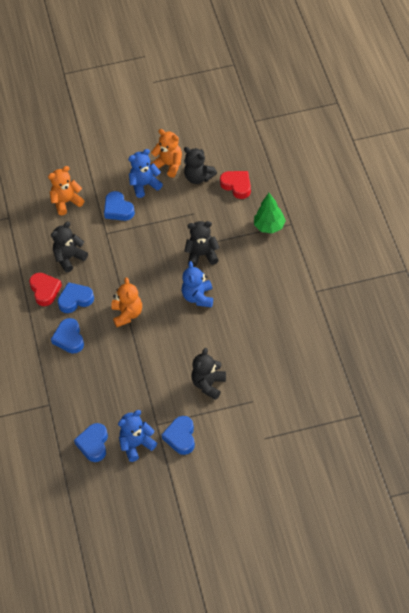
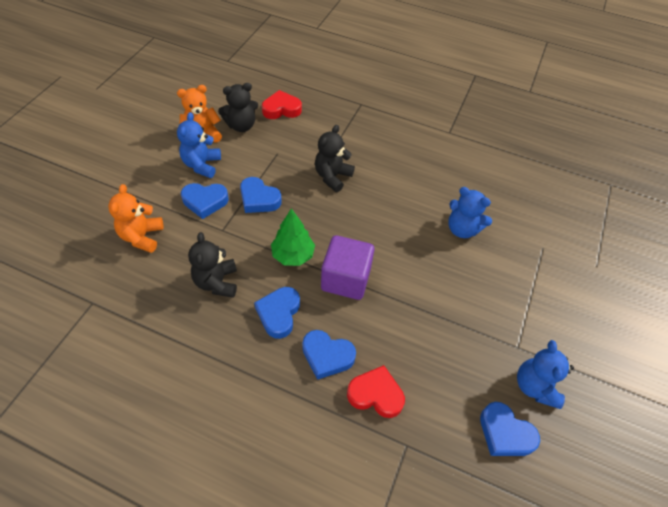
camera: 60 degrees left, 0 degrees up
(45, 290) = (235, 335): red heart -> red heart (375, 394)
(127, 314) = (345, 279): orange teddy bear -> purple cube
(181, 437) = (551, 335): blue heart -> blue heart (259, 199)
(198, 297) = (380, 210): blue teddy bear -> blue teddy bear (462, 229)
(208, 384) = (497, 268): black teddy bear -> none
(269, 226) = (349, 117): green tree -> green tree (293, 255)

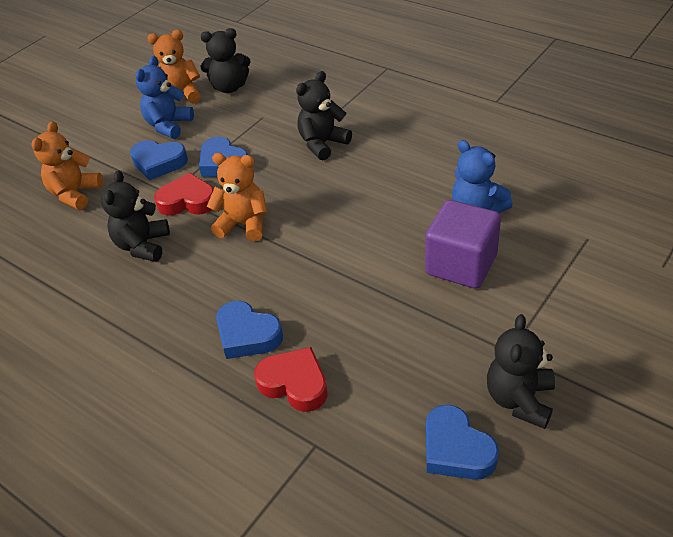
camera: 20 degrees right, 10 degrees down
(279, 314) = (204, 284): blue heart -> none
(281, 109) = (284, 71): red heart -> red heart (187, 201)
(293, 255) = (243, 224): green tree -> orange teddy bear
(345, 279) = (300, 254): purple cube -> purple cube (461, 264)
(535, 386) = (519, 399): blue teddy bear -> black teddy bear

